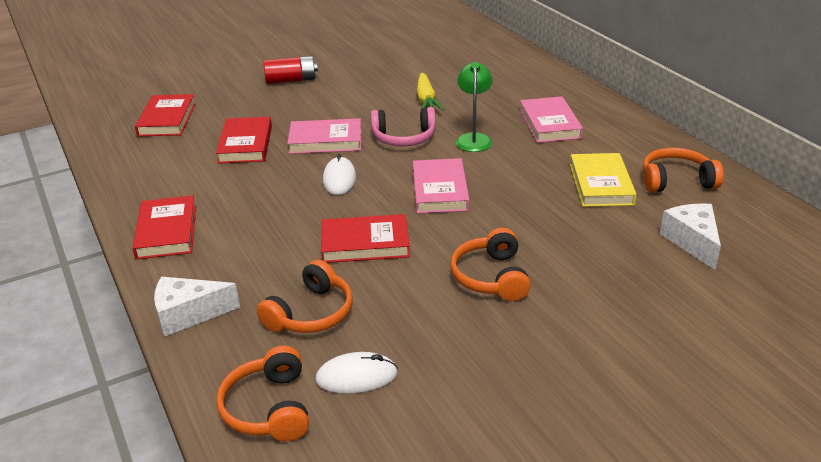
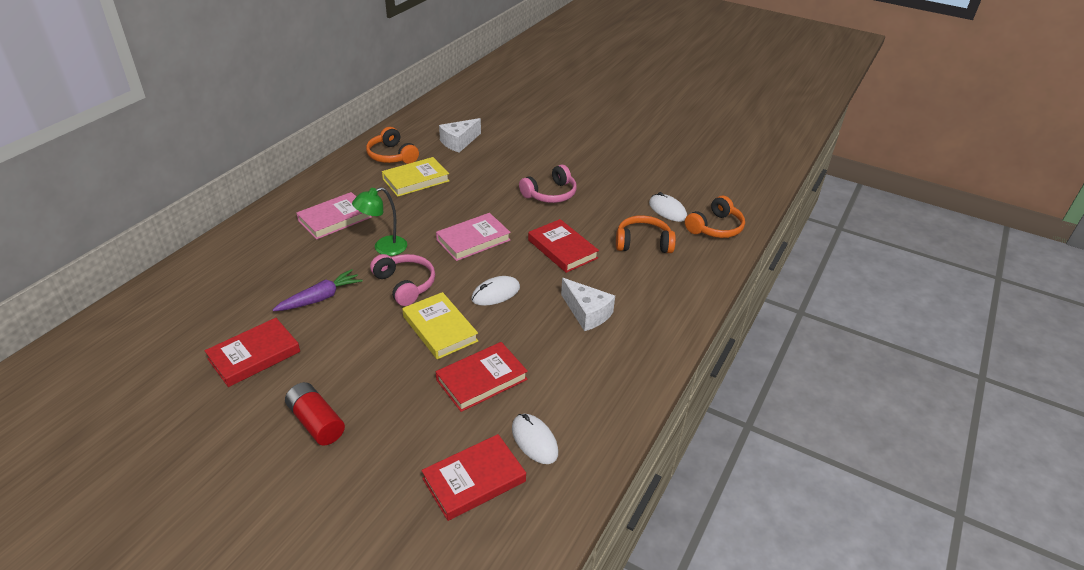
camera: 125 degrees left, 5 degrees up
(161, 149) = (534, 440): none -> white mouse
(167, 232) = (639, 350): red book -> red book (254, 355)
(188, 314) = (695, 289): white cheese -> white cheese (587, 313)
(325, 141) = (440, 329): pink book -> yellow book
(426, 100) = (320, 298): yellow carrot -> purple carrot
(491, 277) = (550, 194): orange headphones -> pink headphones

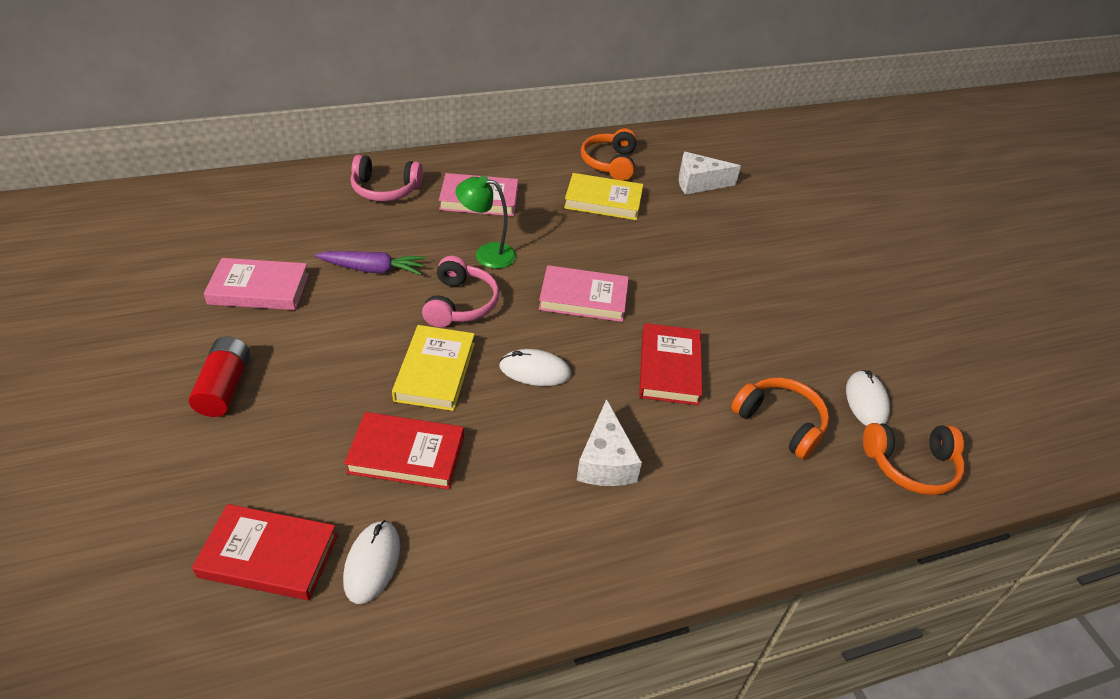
camera: 40 degrees right, 5 degrees up
(254, 355) = (259, 289): red book -> pink book
(550, 194) = (733, 296): pink headphones -> pink headphones (385, 189)

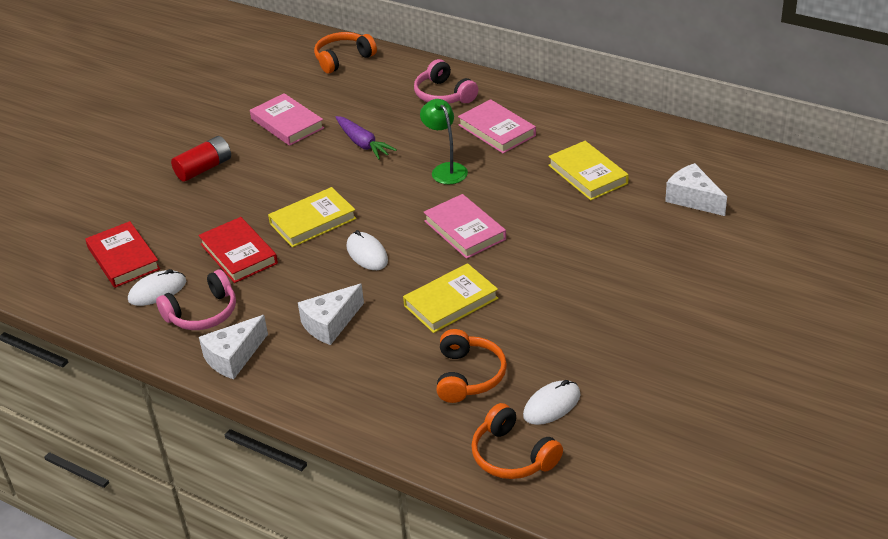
camera: 55 degrees right, 5 degrees down
(460, 304) = (383, 191): pink headphones -> pink headphones (203, 313)
(569, 570) = (233, 357): none -> white cheese
(610, 163) = (641, 149): orange headphones -> orange headphones (343, 59)
(669, 368) = (451, 302): red book -> yellow book

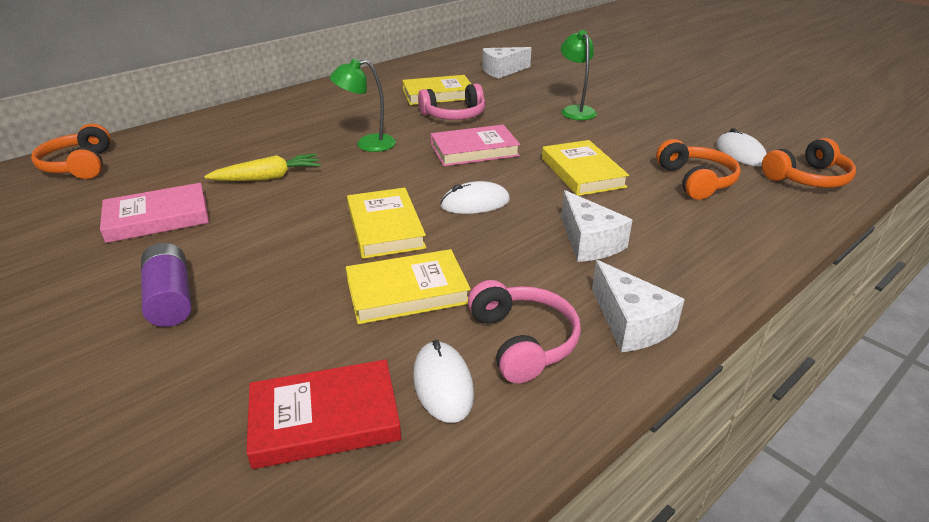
camera: 75 degrees left, 5 degrees down
(204, 168) = (171, 299): red battery -> purple battery
(238, 254) = (407, 292): red book -> yellow book
(363, 144) = (268, 177): purple carrot -> yellow carrot
(443, 95) = (239, 127): pink headphones -> pink headphones (454, 115)
(468, 376) = (696, 180): orange headphones -> orange headphones turned 60 degrees clockwise
(496, 130) = (332, 115): pink book -> none
(602, 274) = (575, 110): none -> green lamp

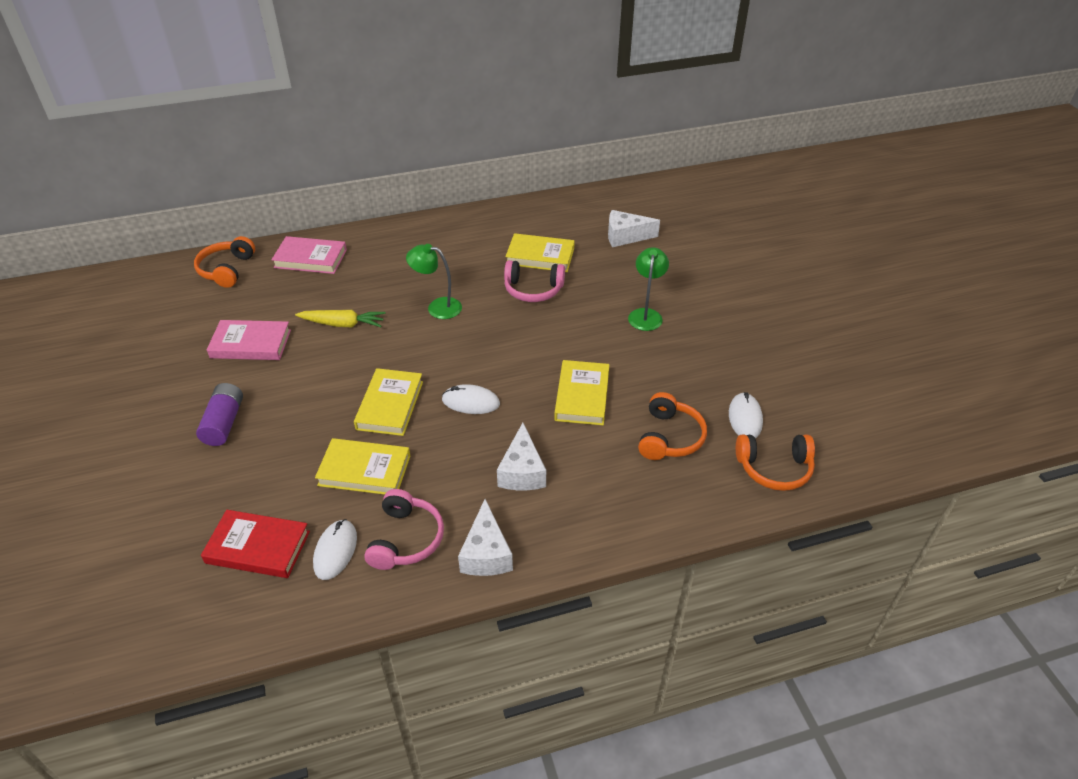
camera: 25 degrees right, 10 degrees up
(474, 150) = (516, 341): pink book -> pink book (310, 259)

